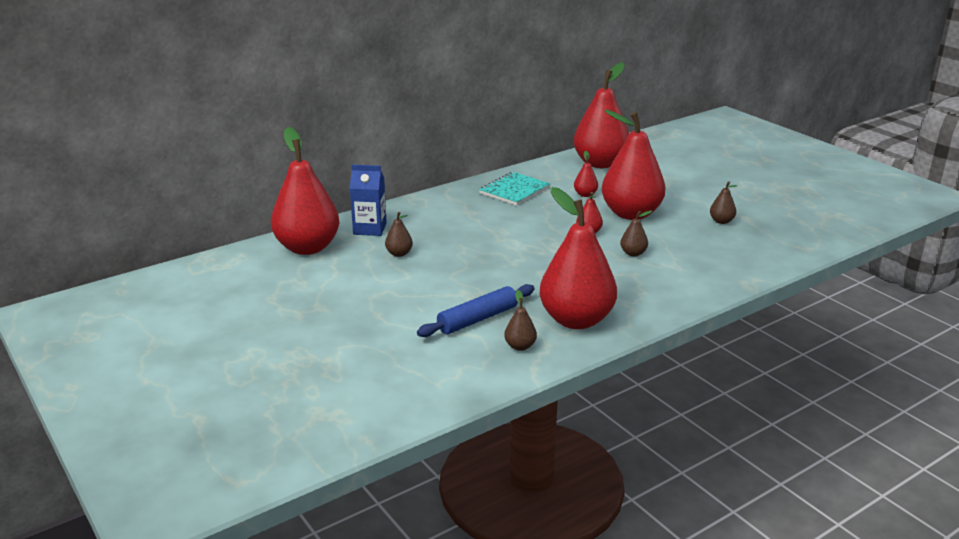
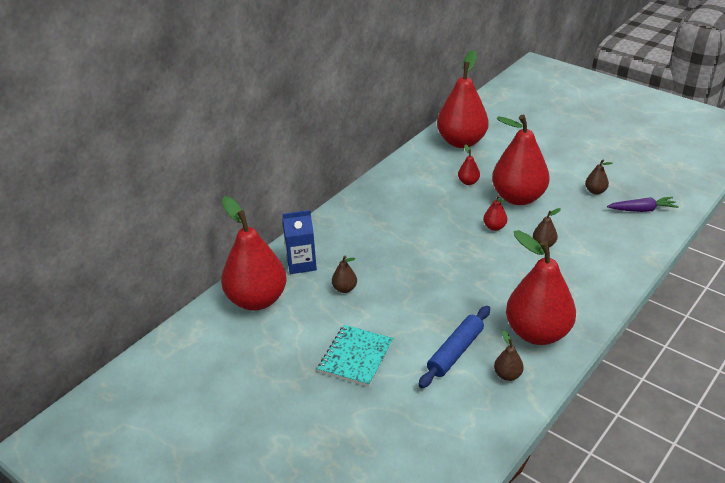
camera: 15 degrees left, 10 degrees up
(514, 190) = (405, 189): turquoise notebook -> turquoise notebook (356, 357)
(765, 243) = (642, 210): none -> purple carrot

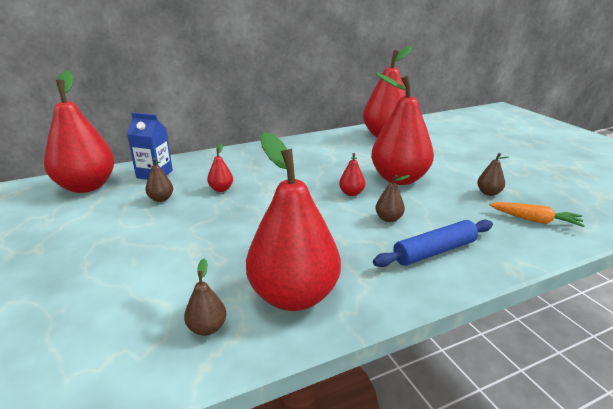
camera: 25 degrees right, 10 degrees down
(356, 357) = (90, 252): turquoise notebook -> none
(455, 352) = (183, 282): blue rolling pin -> blue rolling pin (434, 251)
(468, 182) = (362, 159): red pear -> red pear (221, 189)
(642, 210) = (535, 220): purple carrot -> orange carrot

